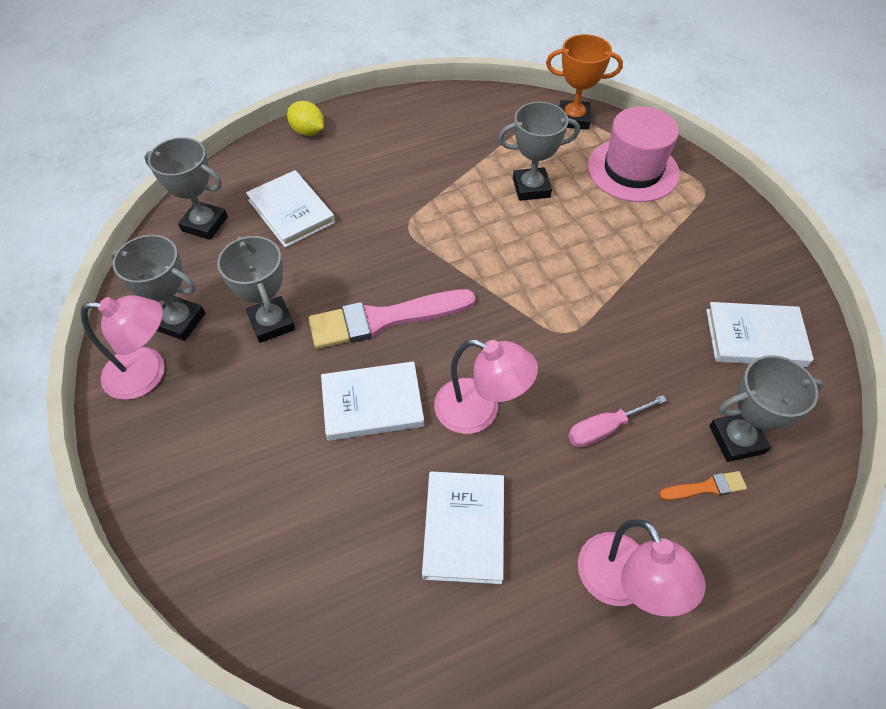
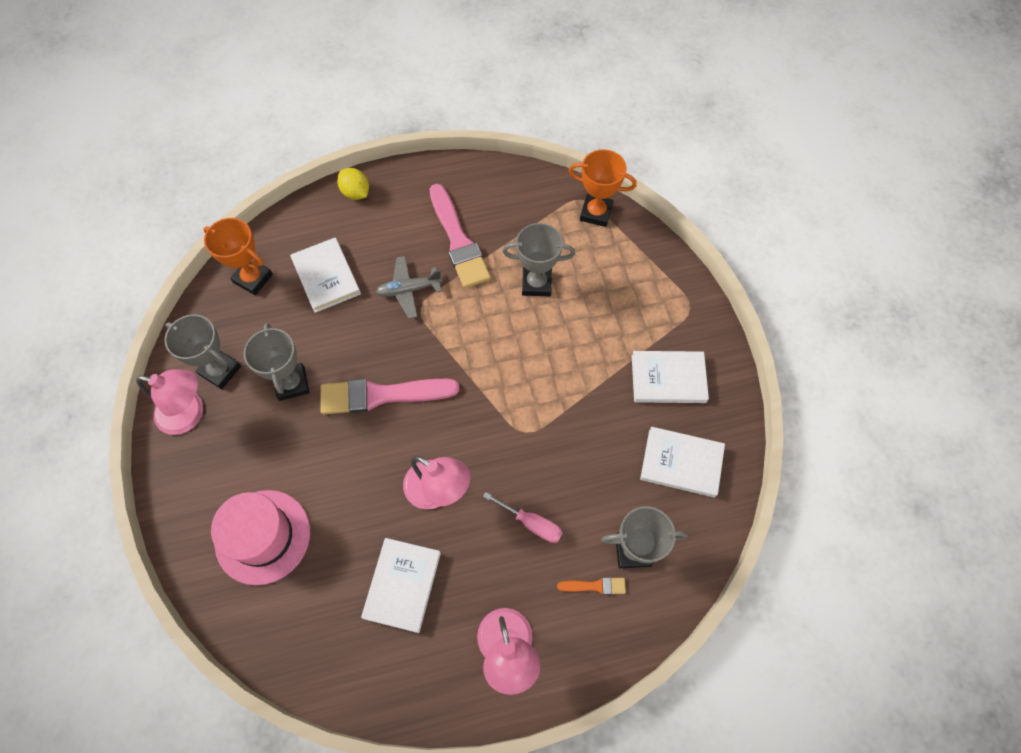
camera: 10 degrees right, 10 degrees up
(204, 224) = (253, 278): grey trophy -> orange trophy
(372, 403) = (356, 470): white book -> white book (668, 379)
(390, 212) = (409, 290): none -> grey plane
(433, 160) = (458, 241): none -> pink brush
(604, 429) = (531, 523): pink screwdriver -> pink screwdriver turned 135 degrees counterclockwise
(632, 170) = (632, 278): pink hat -> pink hat (263, 536)

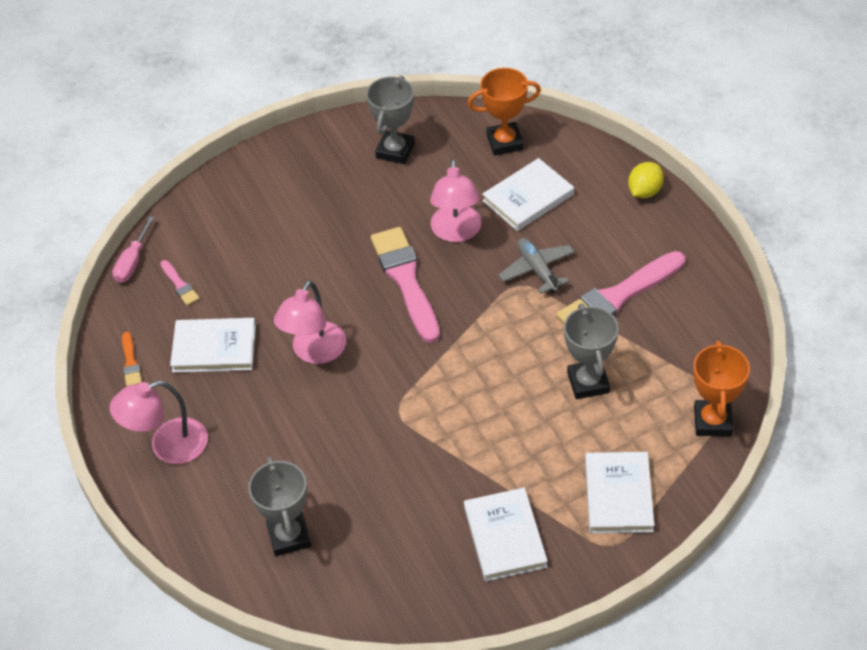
camera: 80 degrees right, 15 degrees down
(189, 414) = (344, 144): pink lamp -> pink lamp (456, 232)
(253, 278) = (505, 142): orange trophy -> orange trophy turned 60 degrees clockwise
(263, 536) = (239, 232): pink hat -> none
(292, 383) = (397, 207): grey trophy -> none
(308, 608) = (180, 285): none -> pink brush
(531, 523) = (298, 439): pink screwdriver -> pink screwdriver (132, 262)
(595, 586) = (244, 508): orange brush -> orange brush (130, 362)
(681, 463) = (401, 567): white book -> white book (618, 495)

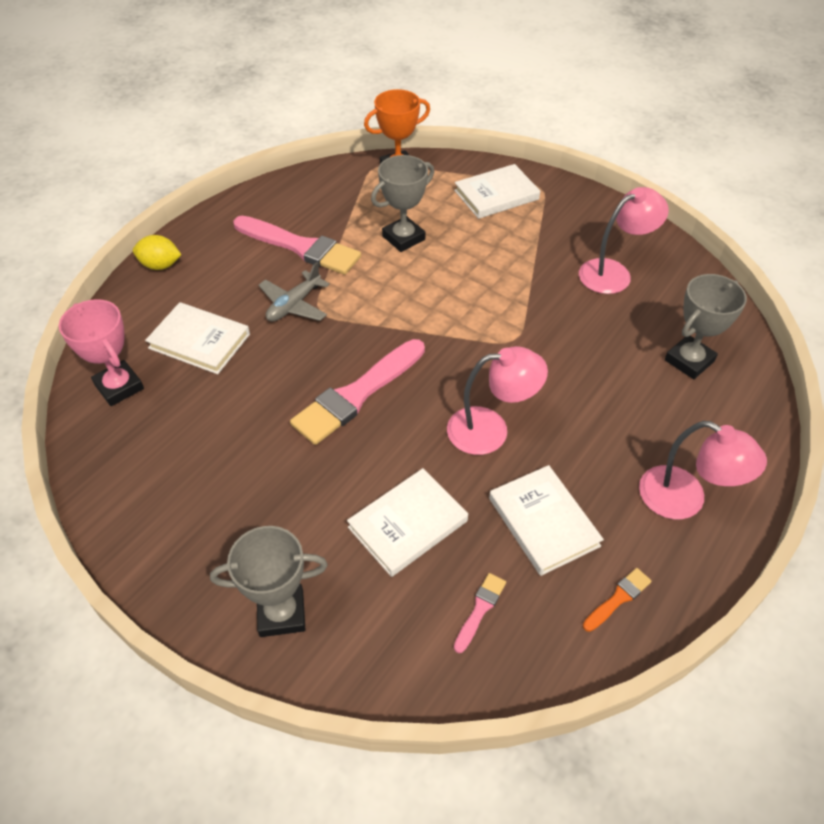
camera: 120 degrees left, 0 degrees up
(132, 262) = (476, 692): pink screwdriver -> none
(395, 150) = (163, 481): grey trophy -> grey trophy (281, 613)
(456, 232) = (272, 379): pink lamp -> pink lamp (613, 272)
(505, 142) = (119, 387): orange trophy -> pink trophy
(505, 537) = (578, 238): white book -> white book (408, 524)

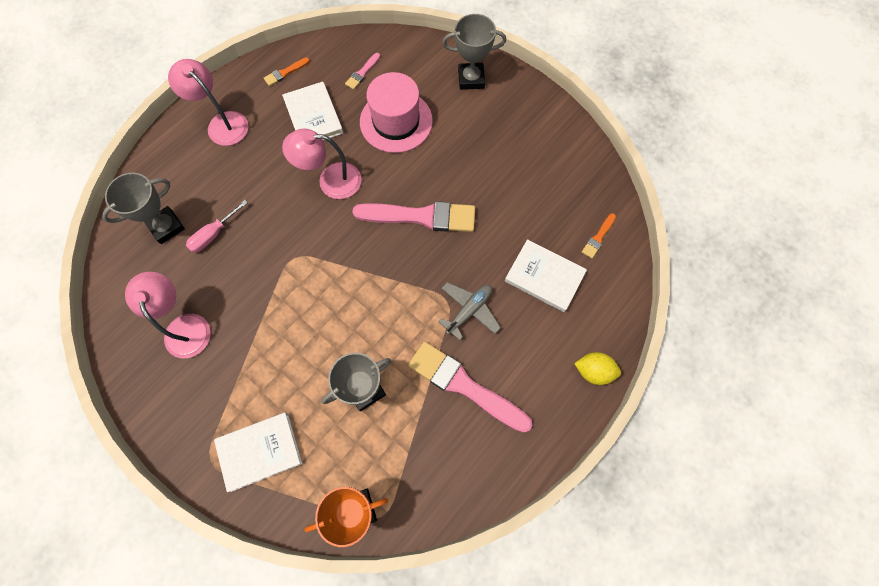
camera: 175 degrees left, 20 degrees up
(119, 387) = (598, 237): pink trophy -> orange brush
(357, 394) = (421, 216): pink brush -> pink brush turned 45 degrees clockwise
(408, 524) = (396, 121): white book -> pink hat
(613, 272) = (185, 326): pink lamp -> pink lamp turned 90 degrees clockwise
(624, 357) = (214, 234): none -> pink screwdriver

